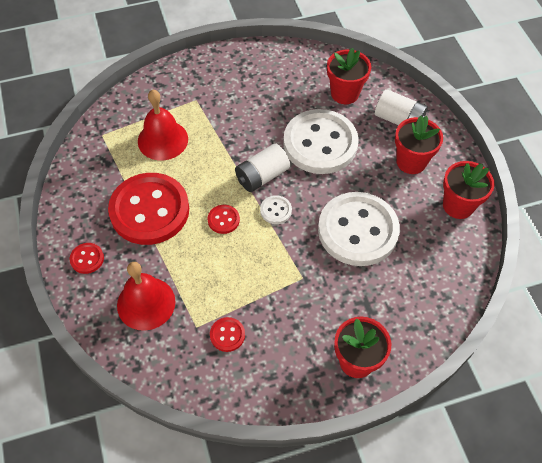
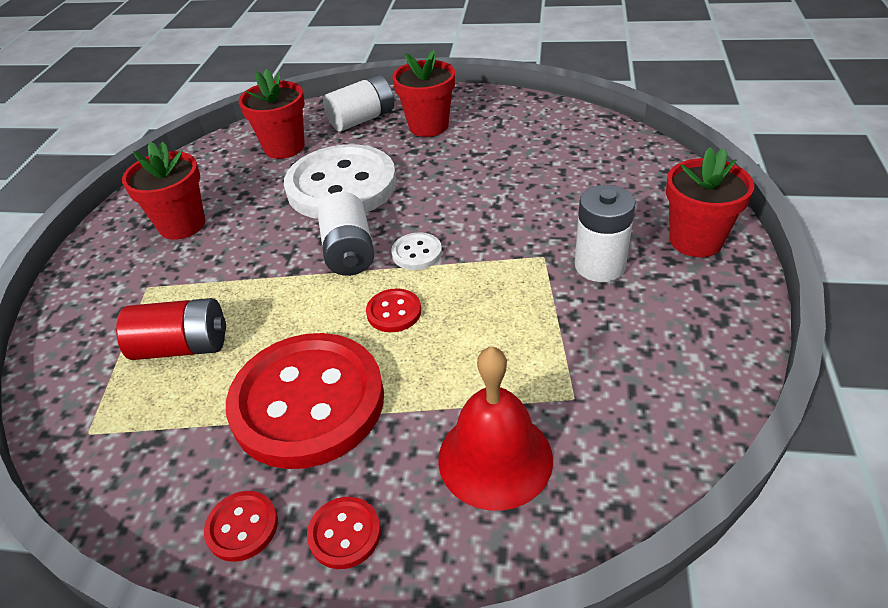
camera: 60 degrees left, 15 degrees down
(163, 140) = (182, 347): red bell -> red battery
(227, 335) = (605, 362): red button -> red button (242, 527)
(306, 311) = (600, 265): none -> white battery
(358, 230) = (498, 189): white button -> none
(458, 205) = (512, 111): red flower pot -> red flower pot (182, 225)

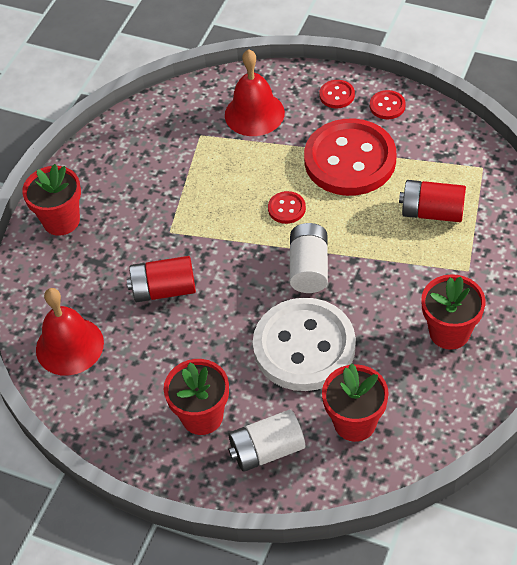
camera: 165 degrees left, 10 degrees up
(417, 253) = (258, 255): white button -> none
(516, 201) = (164, 290): none -> red battery
(588, 143) = (69, 346): none -> red bell
(600, 265) = (137, 215): white battery -> none

